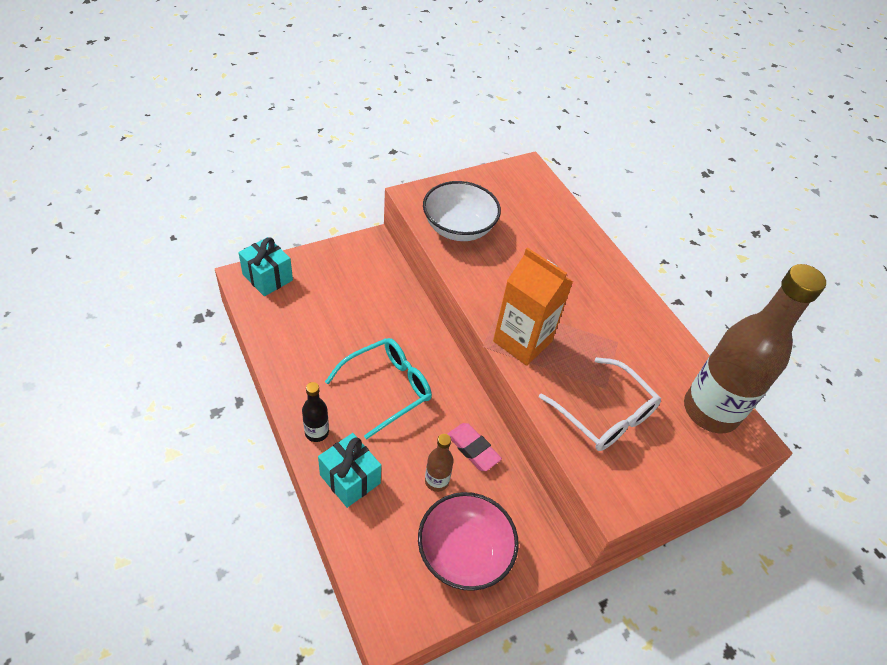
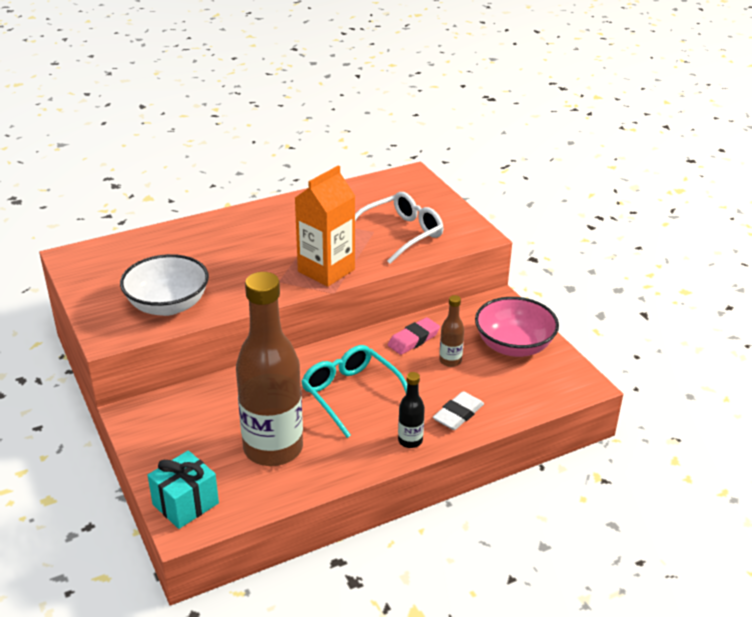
camera: 85 degrees left, 15 degrees down
(350, 479) = (458, 414): turquoise gift -> white eraser
(710, 411) = (389, 187): brown bottle -> brown bottle (273, 448)

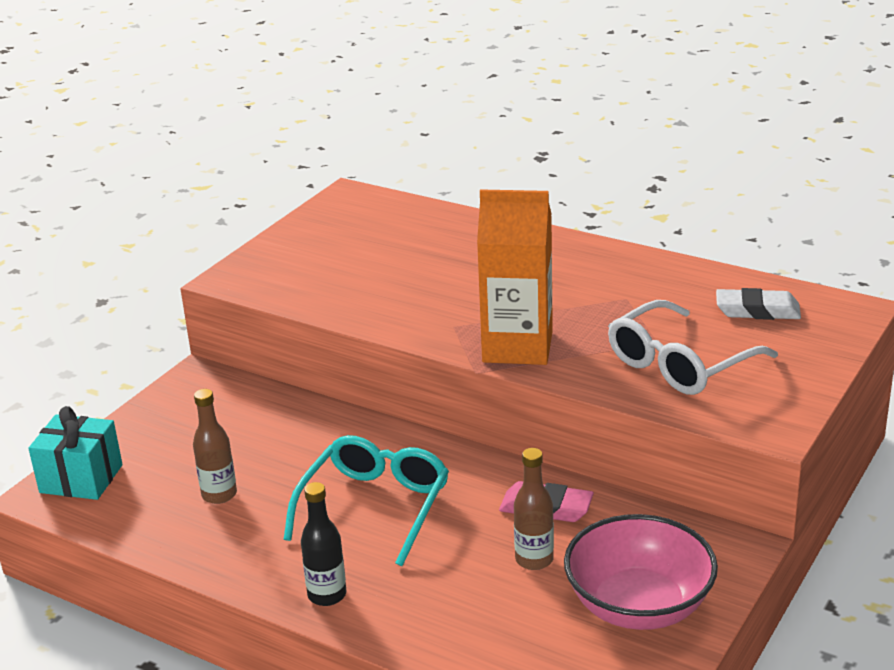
camera: 60 degrees right, 5 degrees down
(168, 305) = (323, 283): white bowl -> none
(273, 448) = (219, 494): brown bottle -> brown bottle, size x0.42
(401, 234) = (680, 364): white glasses -> white glasses turned 120 degrees clockwise
(458, 414) = (422, 615): white eraser -> white eraser (757, 310)

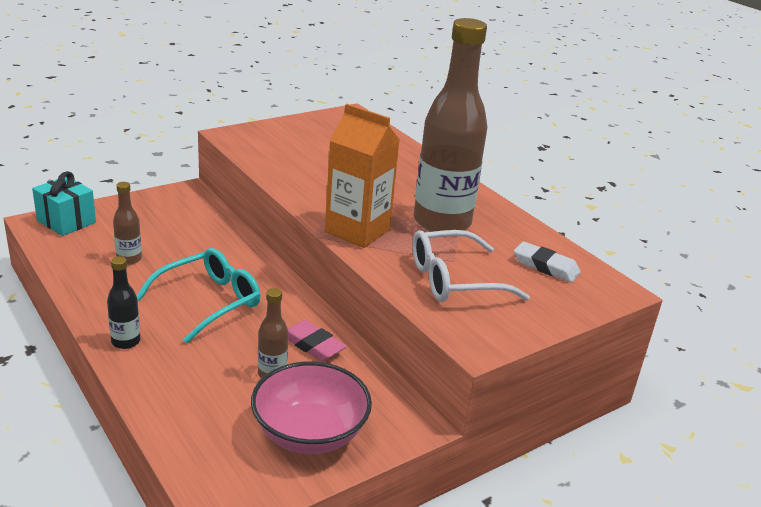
camera: 20 degrees right, 0 degrees up
(599, 300) = (442, 222): none -> brown bottle

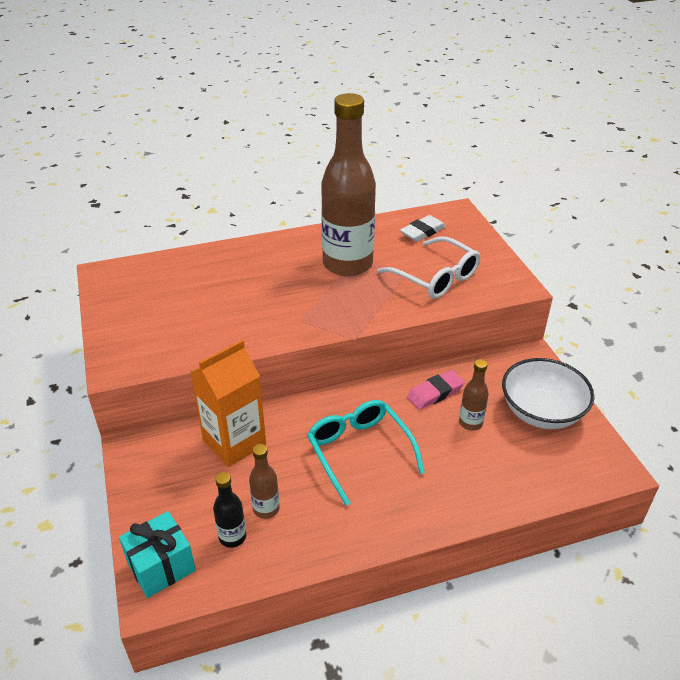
camera: 70 degrees left, 10 degrees up
(126, 341) = (413, 517): black bottle -> black bottle (232, 537)
(309, 433) = (541, 412): pink bowl -> white bowl
(357, 231) = (351, 312): orange carton -> orange carton (234, 442)
(454, 280) = (435, 277): white glasses -> white glasses turned 45 degrees counterclockwise

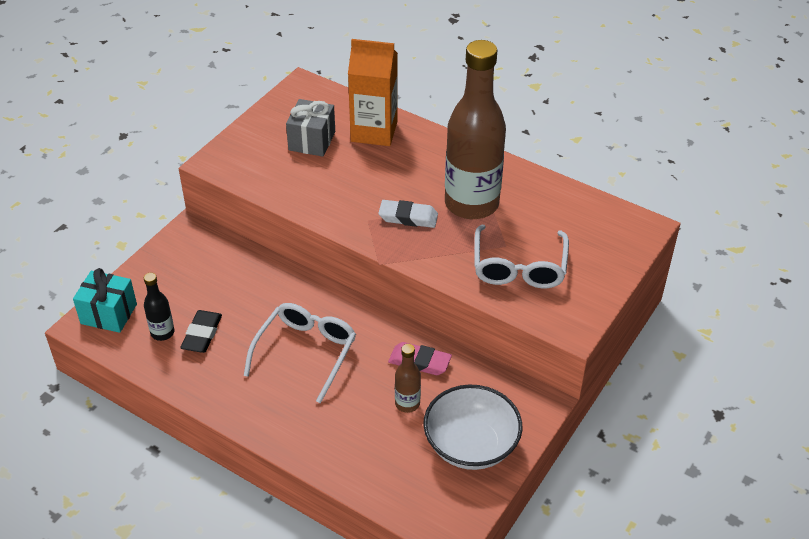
camera: 50 degrees right, 5 degrees up
(173, 301) = (312, 141): none -> grey gift
(234, 442) = (246, 277): orange carton -> orange carton (374, 131)
(266, 509) = (202, 334): brown bottle -> black eraser
(359, 452) = (305, 352): turquoise glasses -> white glasses
(422, 232) = (579, 222): white eraser -> white eraser (408, 217)

